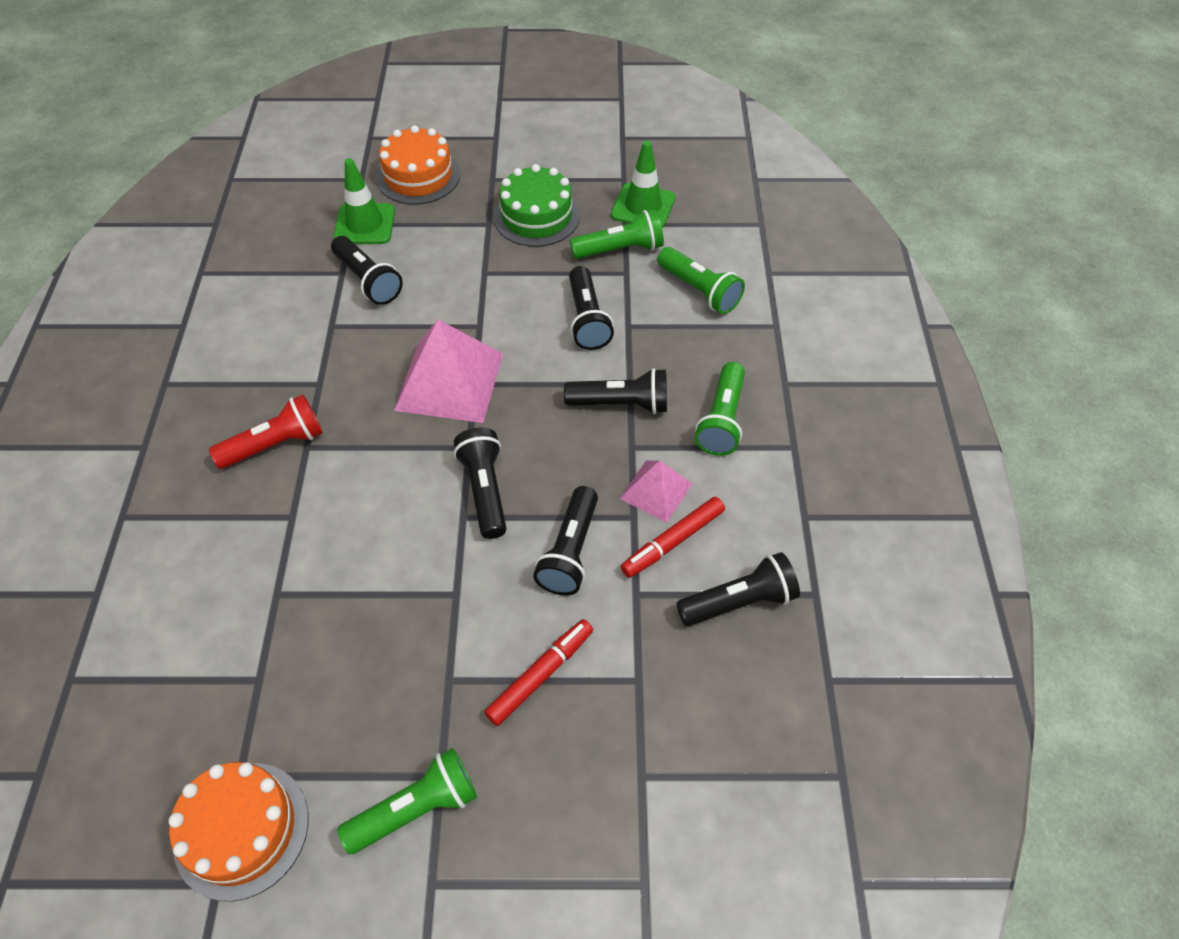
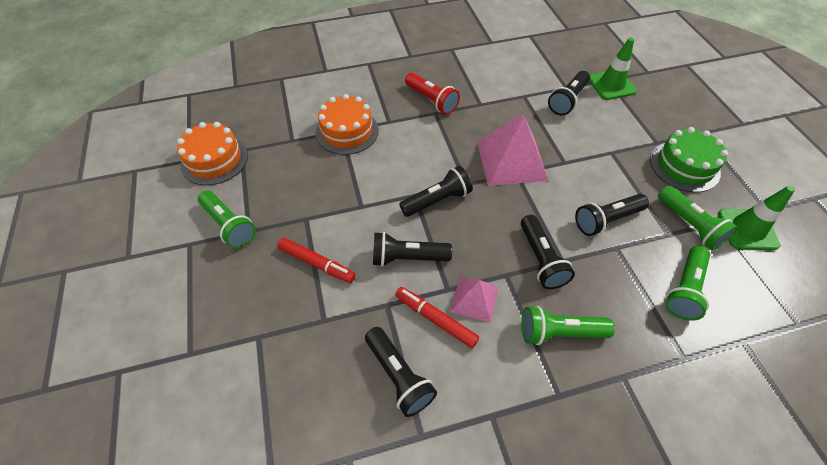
camera: 75 degrees right, 0 degrees up
(418, 176) = (672, 96): orange cake -> orange cake (347, 131)

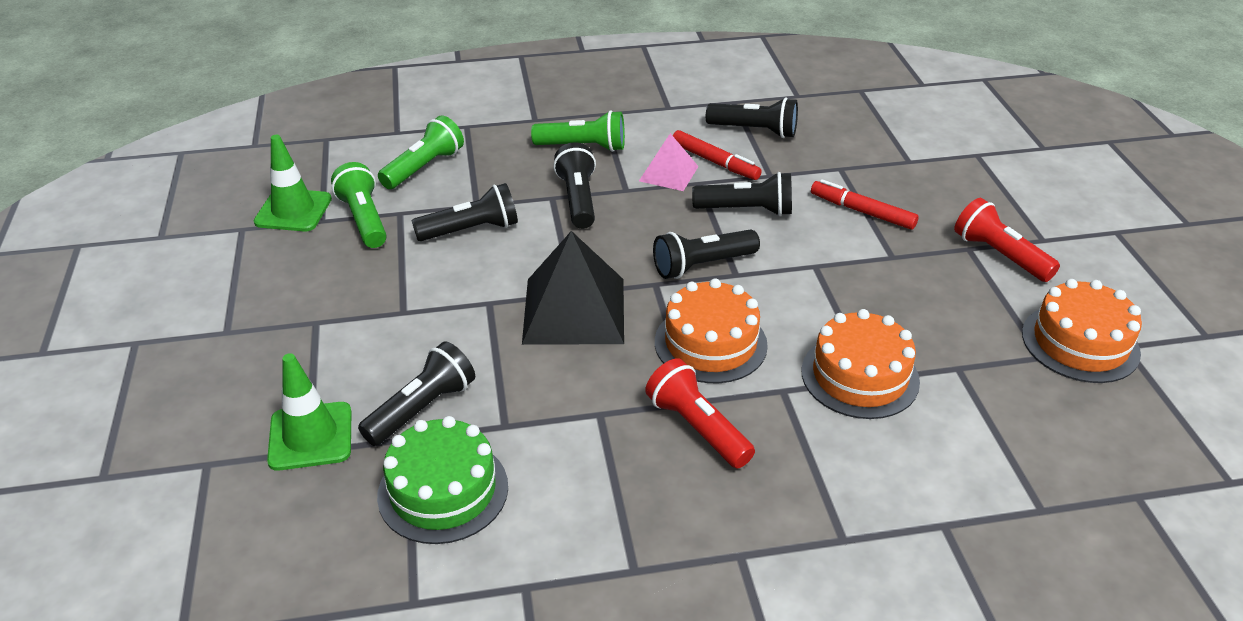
camera: 175 degrees left, 15 degrees down
(229, 225) = (999, 255): green flashlight -> red flashlight
(399, 376) = (754, 131): black flashlight -> black flashlight turned 135 degrees clockwise
(428, 145) = (710, 343): none -> orange cake
(511, 160) = (574, 310): pink pyramid -> black pyramid
(684, 166) = (304, 285): green cake -> green cake (443, 490)

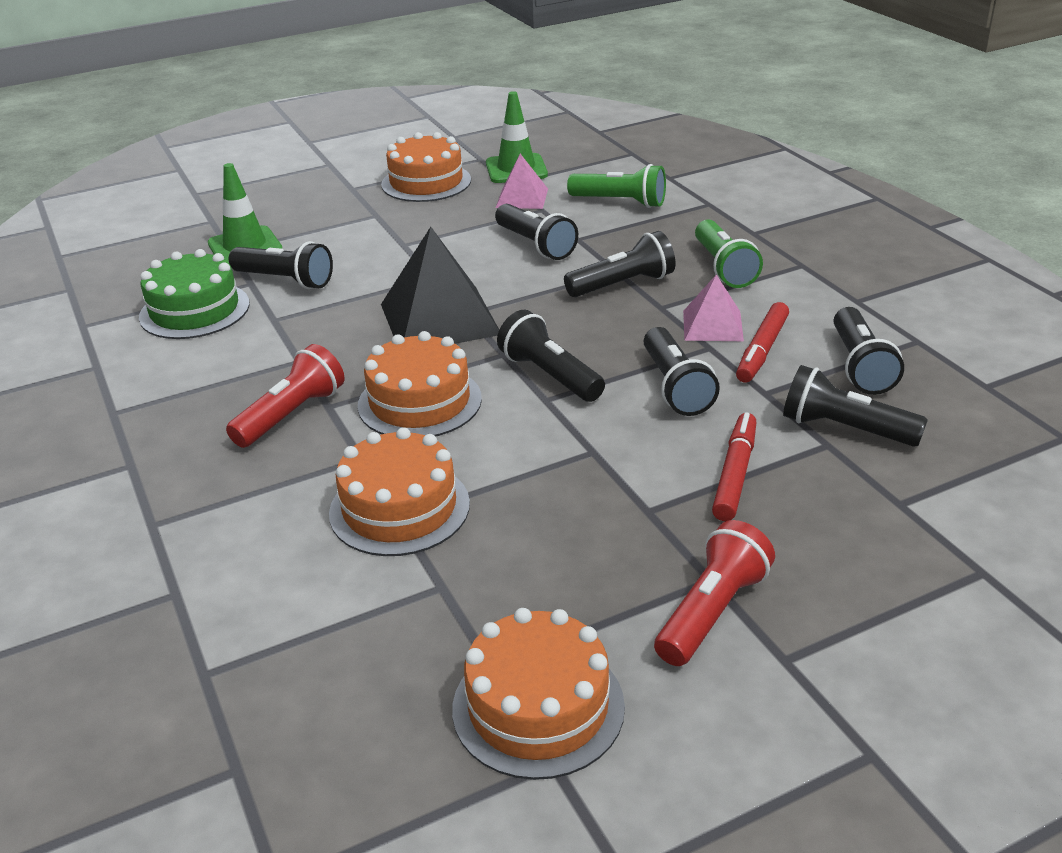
camera: 75 degrees right, 5 degrees down
(266, 274) = (426, 182): none -> orange cake
(364, 219) = (522, 198): green flashlight -> pink pyramid
(825, 157) = (845, 429): none -> black flashlight

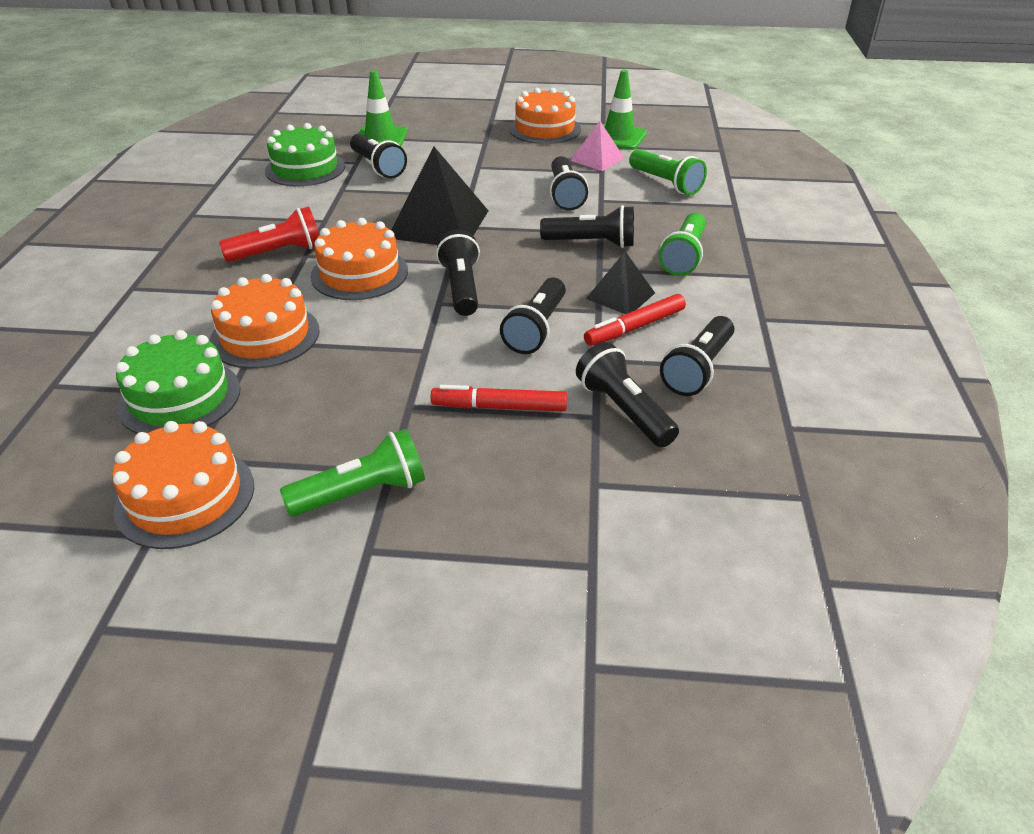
camera: 30 degrees right, 5 degrees up
(389, 614) = (180, 398): none -> green cake
(712, 325) = (620, 296): pink pyramid -> black pyramid
(712, 611) = (362, 493): red flashlight -> green flashlight
(735, 474) = (499, 407): red marker -> red marker turned 135 degrees counterclockwise

